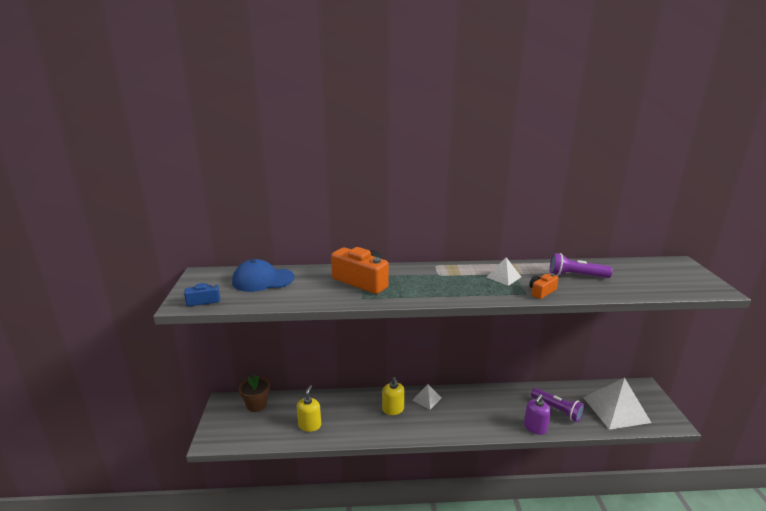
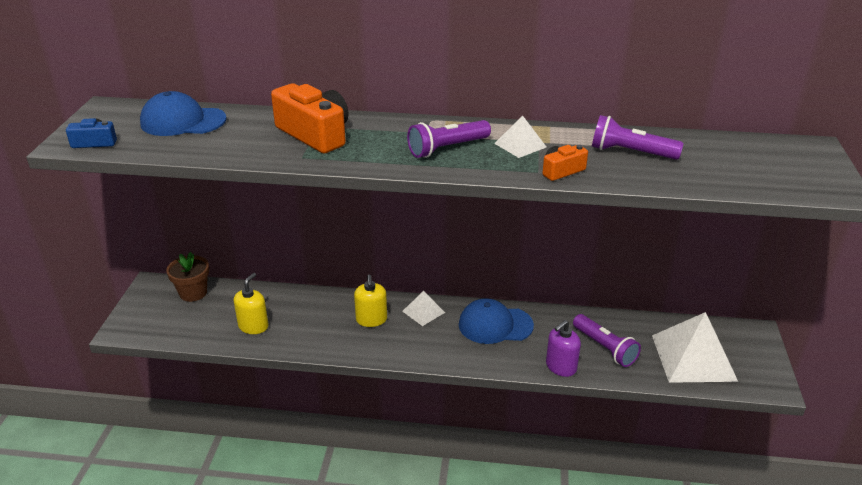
camera: 10 degrees right, 10 degrees up
(457, 283) = (447, 148): none -> purple flashlight
(479, 402) = (495, 325): none -> blue cap

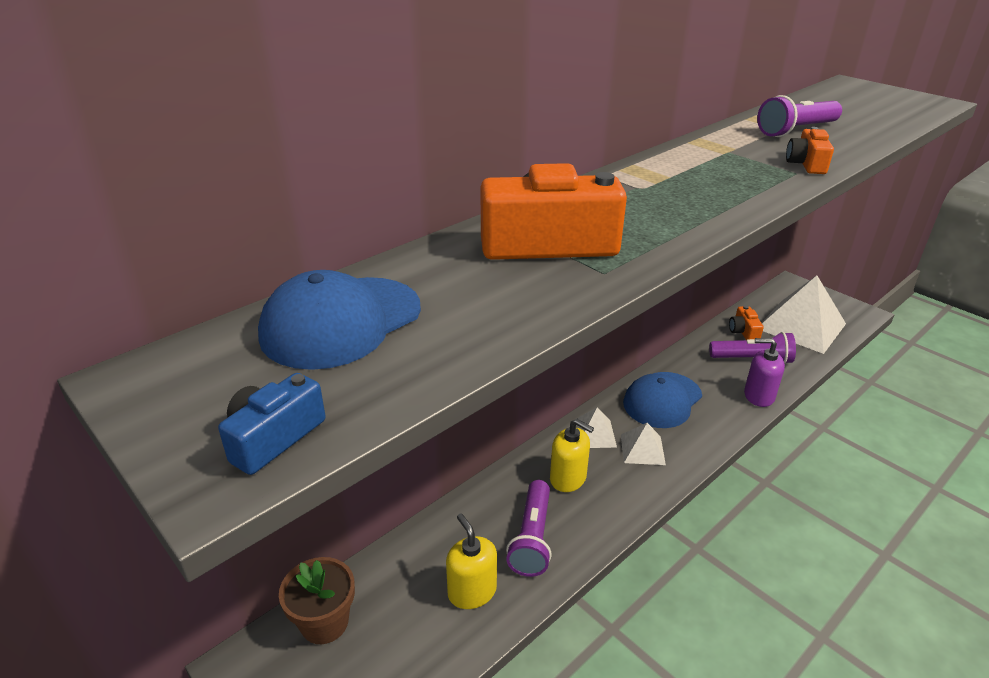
camera: 50 degrees left, 0 degrees up
(447, 148) = (691, 191): purple flashlight -> purple flashlight (532, 538)
(520, 145) = (726, 160): white pyramid -> white pyramid (642, 449)
(561, 367) = (758, 396): purple soap dispenser -> purple soap dispenser turned 105 degrees clockwise
(636, 331) = (743, 332): none -> orange camera

